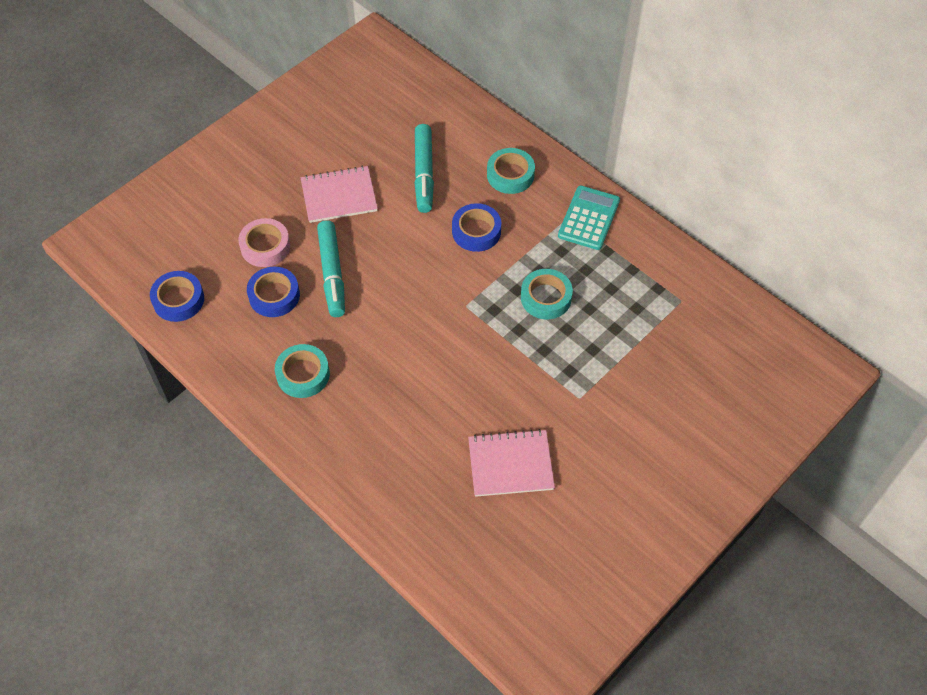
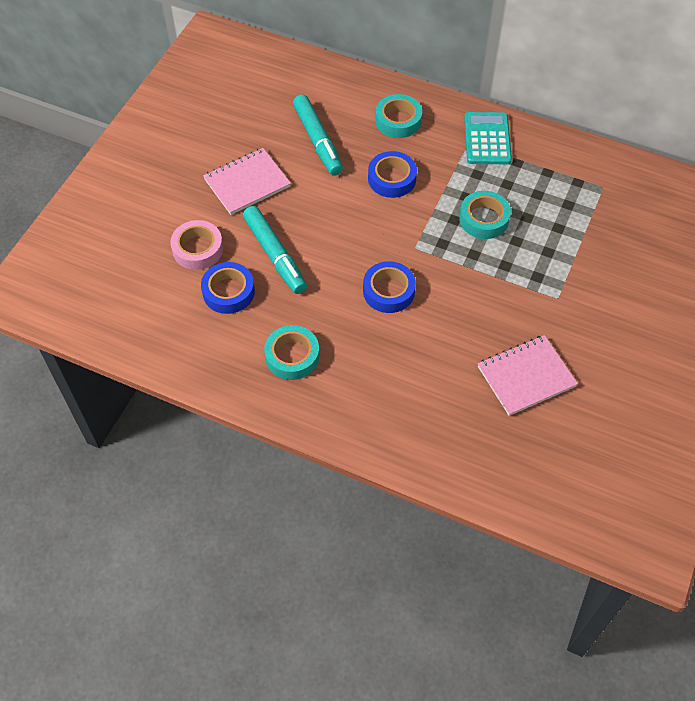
camera: 20 degrees left, 0 degrees up
(178, 300) = (135, 324): blue tape -> blue tape (388, 291)

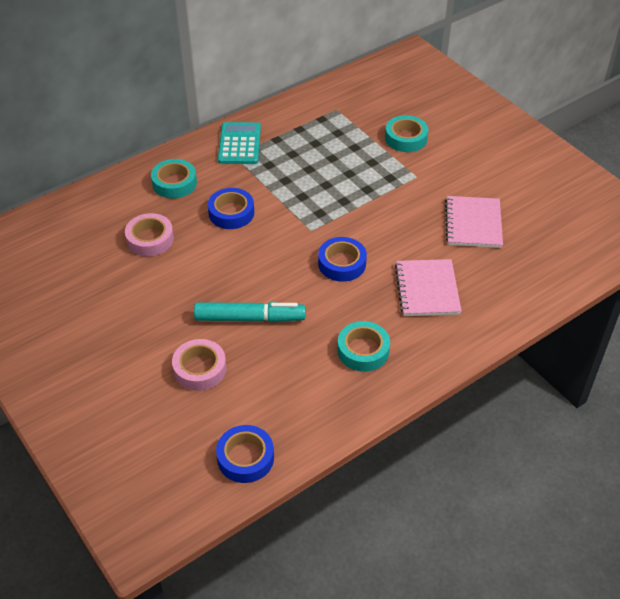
camera: 60 degrees left, 10 degrees down
(228, 292) = (264, 366): blue tape -> blue tape (245, 458)
(247, 183) = (154, 304): pink notebook -> pink notebook (427, 289)
(318, 141) = (150, 239): turquoise marker -> pink tape
(484, 219) = (315, 180): turquoise tape -> turquoise tape (406, 138)
(487, 139) = (239, 144): turquoise calculator -> turquoise calculator turned 60 degrees clockwise

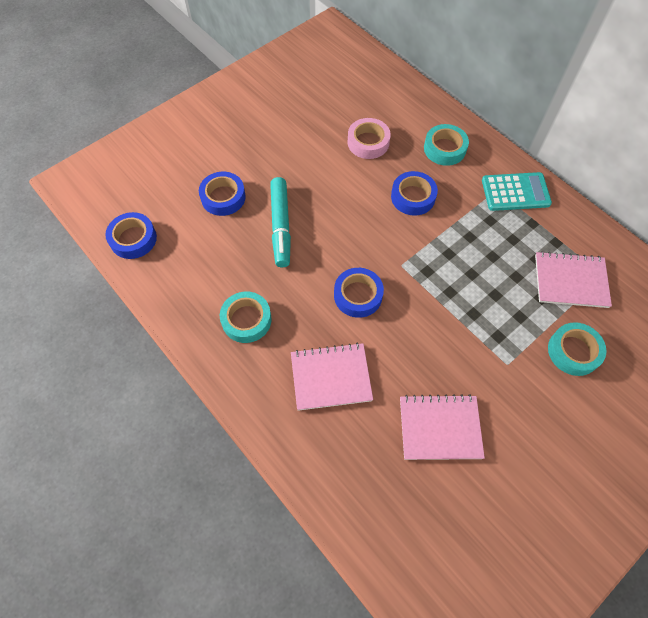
camera: 85 degrees right, 15 degrees up
(200, 369) = (223, 197): pink tape -> blue tape
(339, 128) = (570, 281): none -> pink notebook

